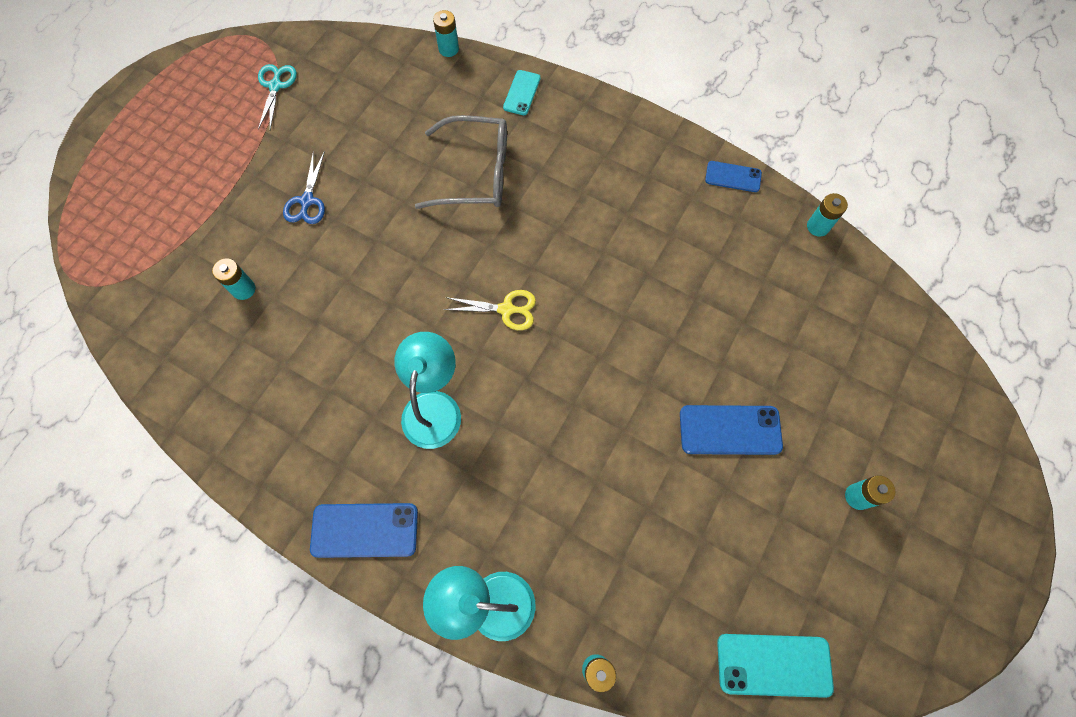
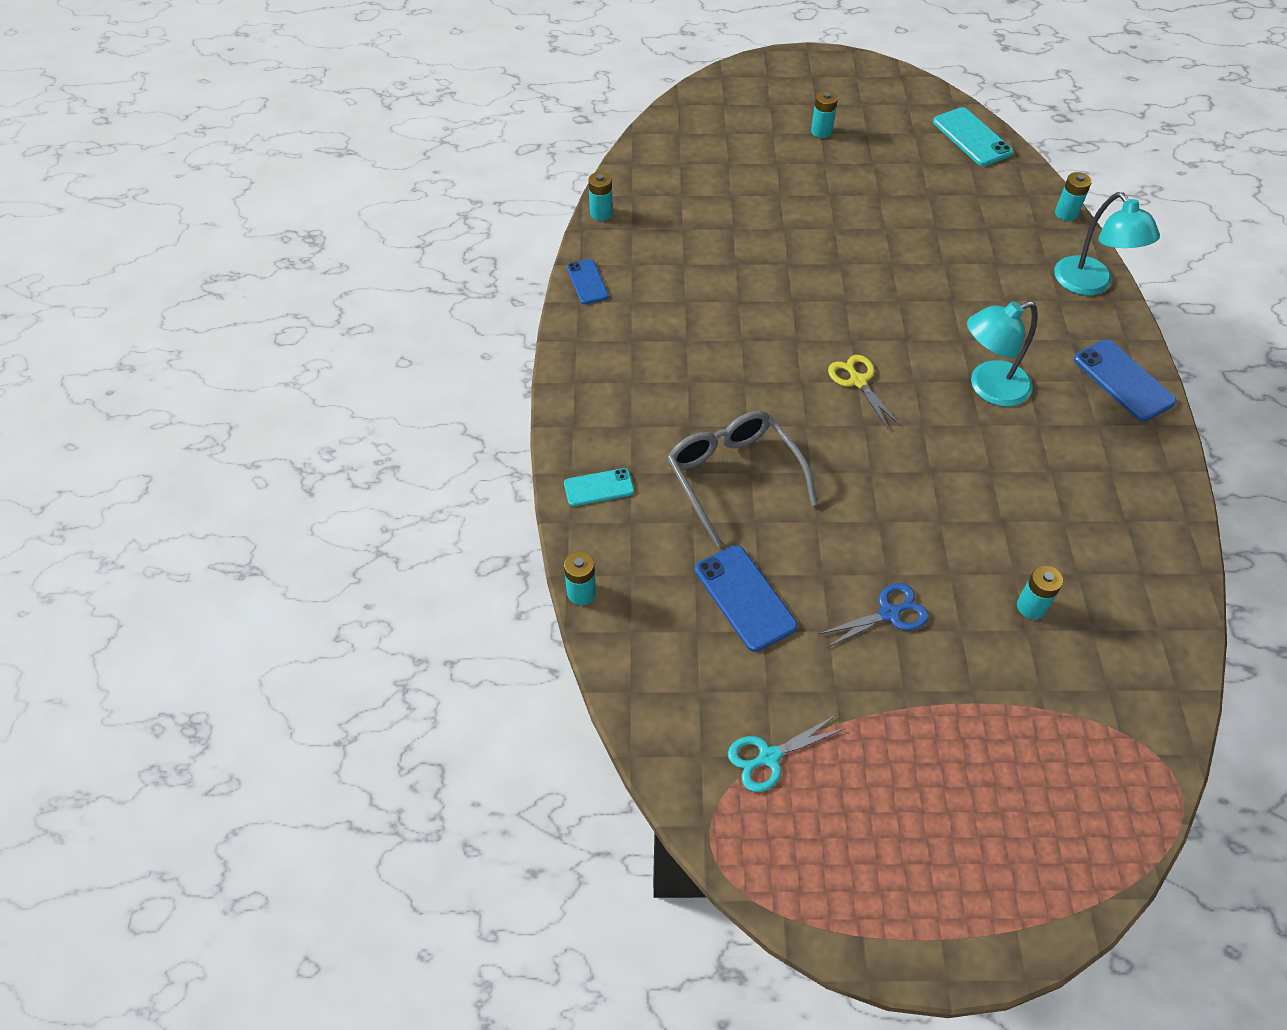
camera: 120 degrees left, 15 degrees down
(730, 430) = (833, 206): blue phone -> blue phone (745, 598)

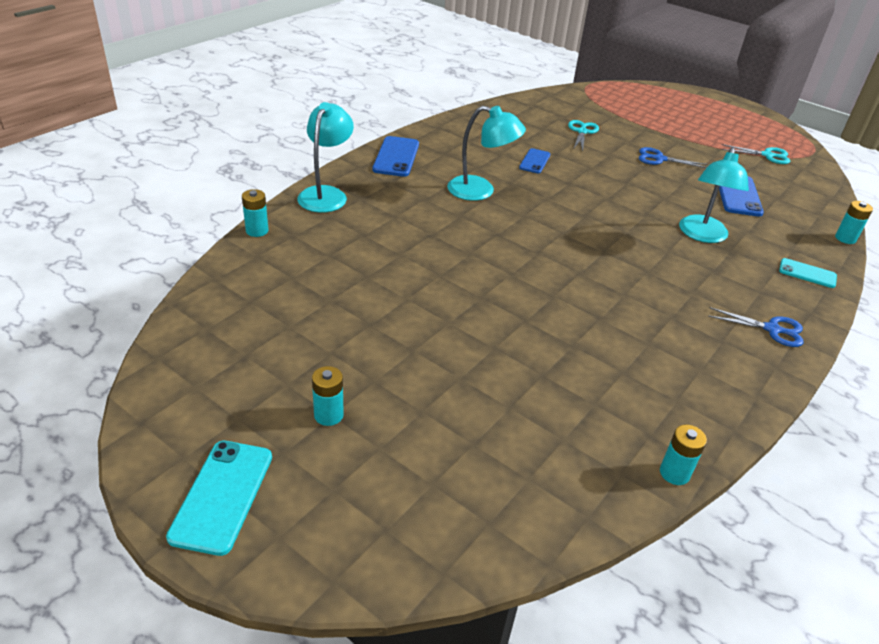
camera: 145 degrees left, 15 degrees down
(587, 282) = (736, 409): blue phone -> blue phone (534, 161)
(598, 380) = (772, 329): none -> blue scissors
(733, 477) = (702, 235): grey glasses -> turquoise lamp
(858, 381) = (562, 233): yellow scissors -> none
(972, 137) = (207, 318): turquoise phone -> turquoise phone (222, 496)
(1031, 606) = (582, 132): turquoise battery -> turquoise scissors

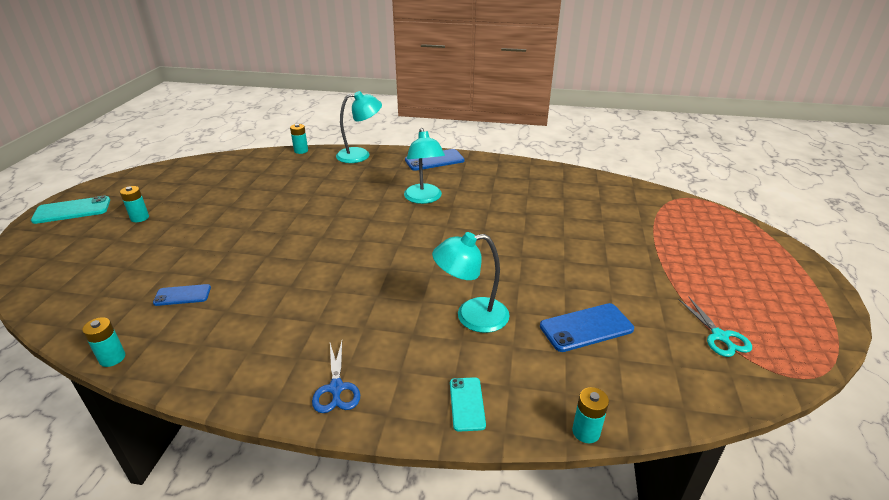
camera: 65 degrees right, 5 degrees down
(534, 161) = (499, 207): blue phone -> blue phone (182, 295)
(582, 132) = (586, 215): turquoise scissors -> none
(659, 159) = (595, 265): blue scissors -> none

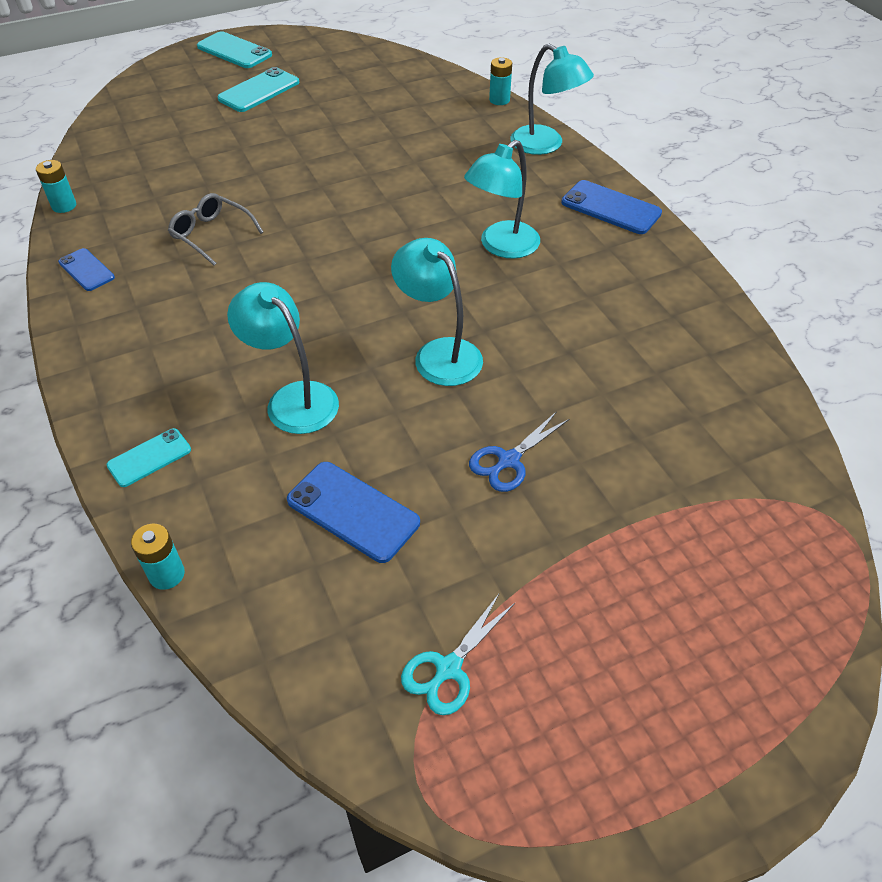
camera: 55 degrees right, 15 degrees up
(140, 218) = (259, 91): turquoise battery -> turquoise phone
(182, 295) = (168, 189): blue phone -> blue phone (86, 270)
(266, 293) = (211, 234): none -> grey glasses
(336, 388) = (112, 354): blue scissors -> blue scissors (508, 460)
(487, 250) = (439, 353): none -> turquoise lamp

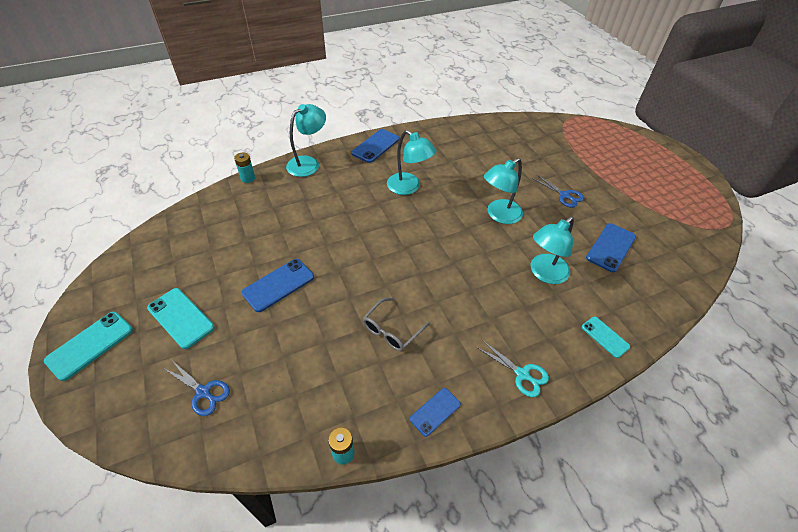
camera: 90 degrees left, 0 degrees up
(162, 117) = (203, 392): none -> blue scissors
(167, 574) = (674, 317): turquoise battery -> none
(298, 144) = (278, 285): none -> blue phone
(448, 669) = (674, 218): turquoise scissors -> turquoise scissors (522, 374)

